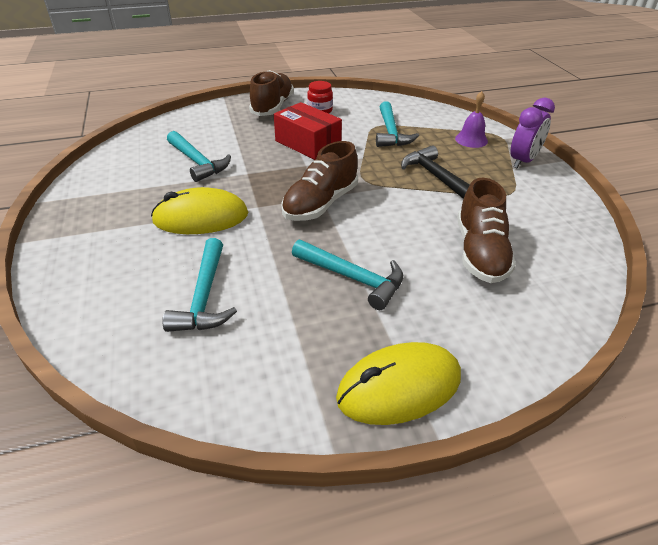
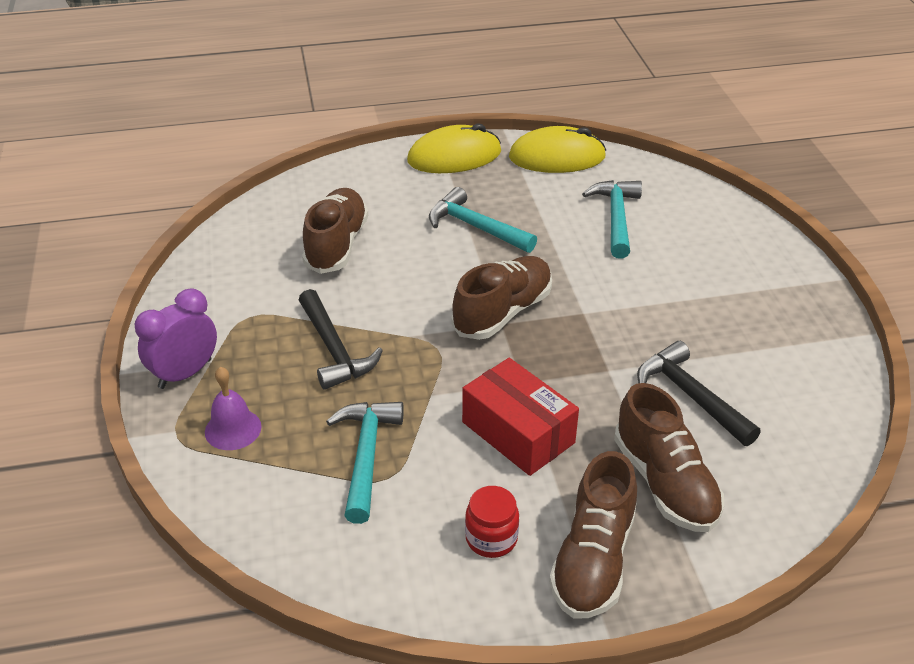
camera: 175 degrees left, 0 degrees up
(197, 162) = (691, 396): turquoise hammer -> black hammer
(201, 217) = (650, 300): yellow mouse -> yellow mouse (557, 157)
(229, 129) = (665, 483): none -> brown shoe

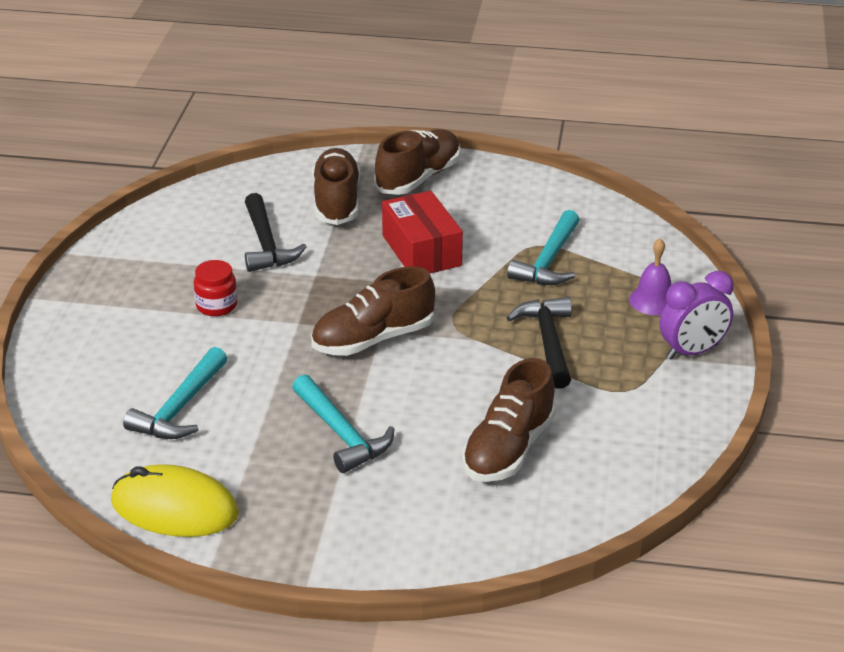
camera: 160 degrees left, 5 degrees down
(454, 156) = (304, 543): yellow mouse -> none
(491, 538) = (479, 200): red jar -> red jar (216, 306)

